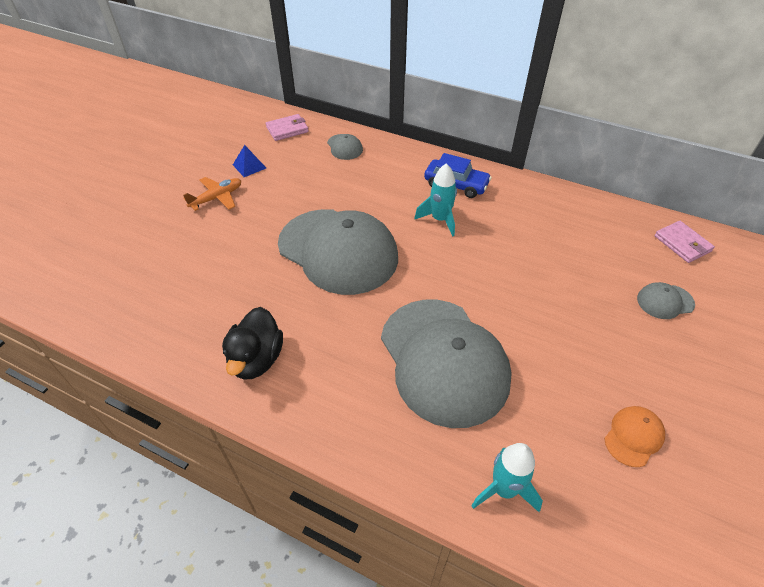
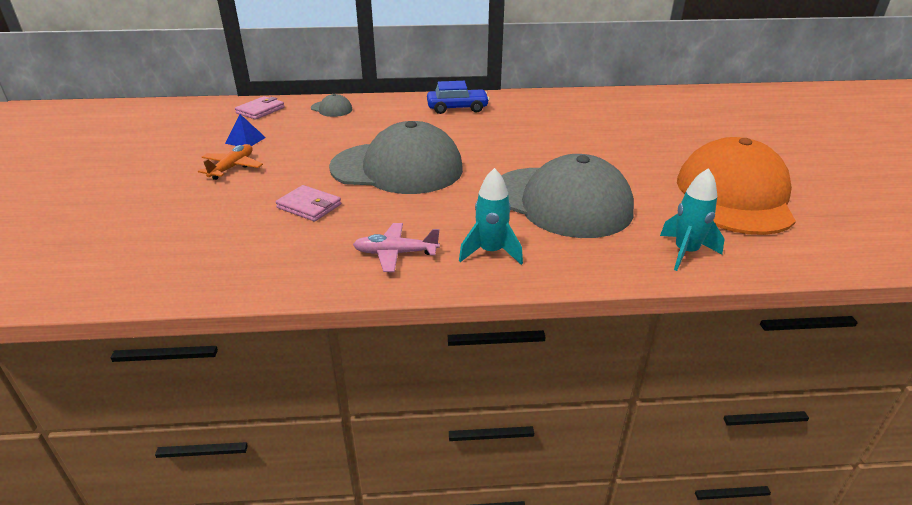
camera: 30 degrees left, 15 degrees down
(256, 359) = (395, 253): black duck -> pink plane
(440, 220) = (466, 129): turquoise rocket -> turquoise rocket (491, 252)
(633, 436) = (734, 196): orange cap -> orange cap, size x2.48
(665, 301) = (675, 128): grey cap -> none
(682, 243) = (654, 99): pink wallet -> pink wallet (309, 206)

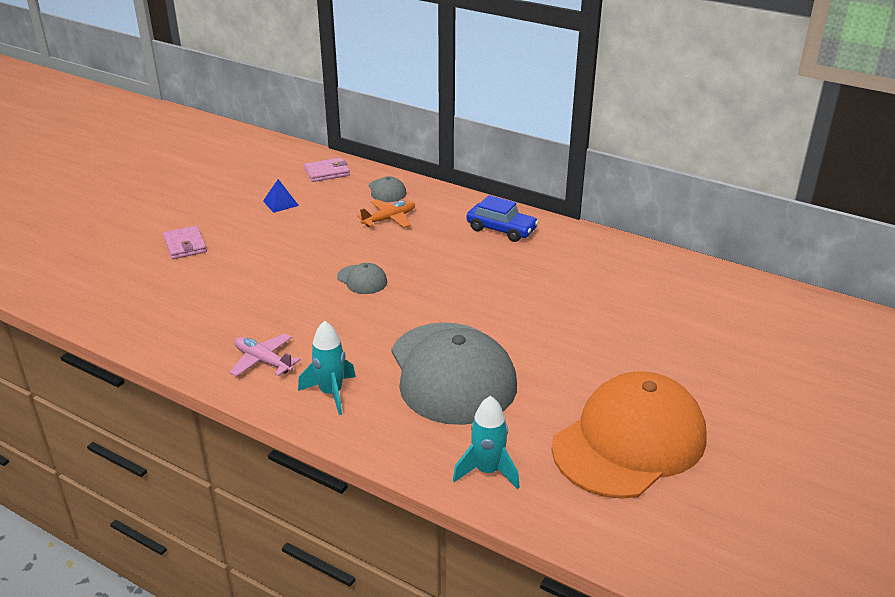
camera: 35 degrees right, 0 degrees up
(232, 167) = (242, 229): orange plane -> orange plane (389, 219)
(309, 206) = (254, 290): pink wallet -> pink wallet (185, 245)
(397, 168) = (362, 280): grey cap -> grey cap, size x0.40

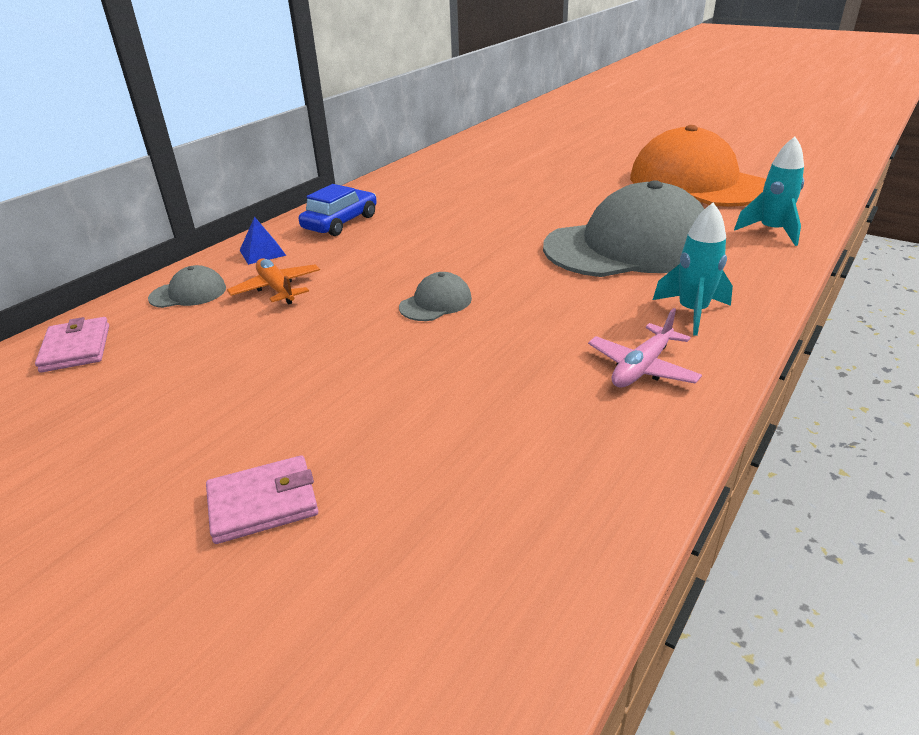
camera: 85 degrees left, 0 degrees up
(280, 203) = (158, 390): blue pyramid -> blue pyramid (262, 252)

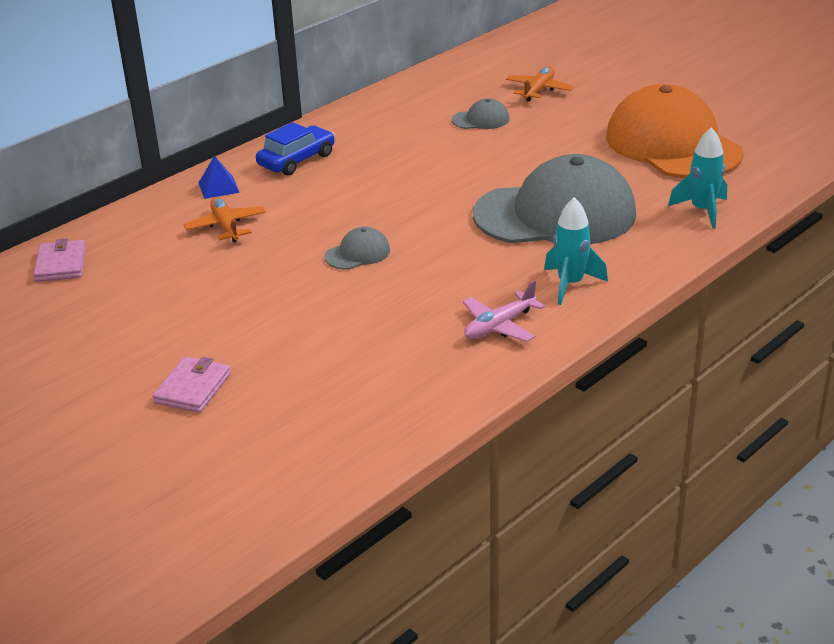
camera: 10 degrees right, 0 degrees up
(188, 293) = (150, 223): grey cap -> grey cap (481, 119)
(263, 503) = (193, 388): pink wallet -> pink wallet turned 60 degrees counterclockwise
(548, 155) = (539, 90): none -> orange plane

